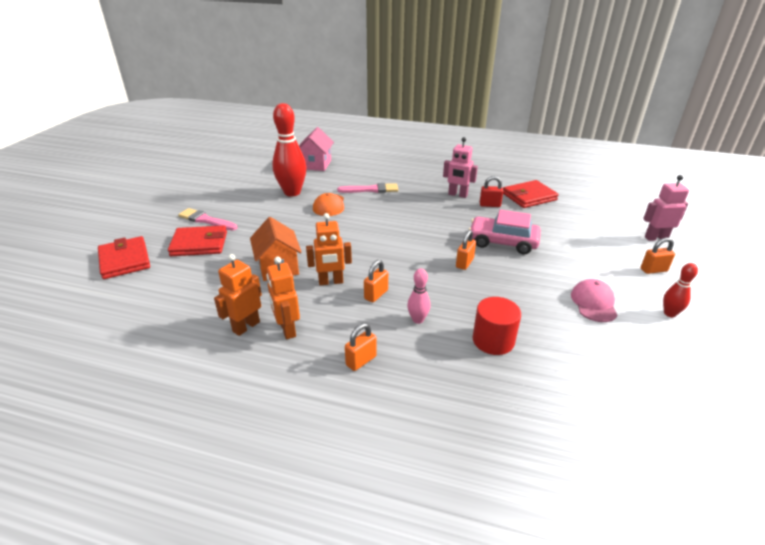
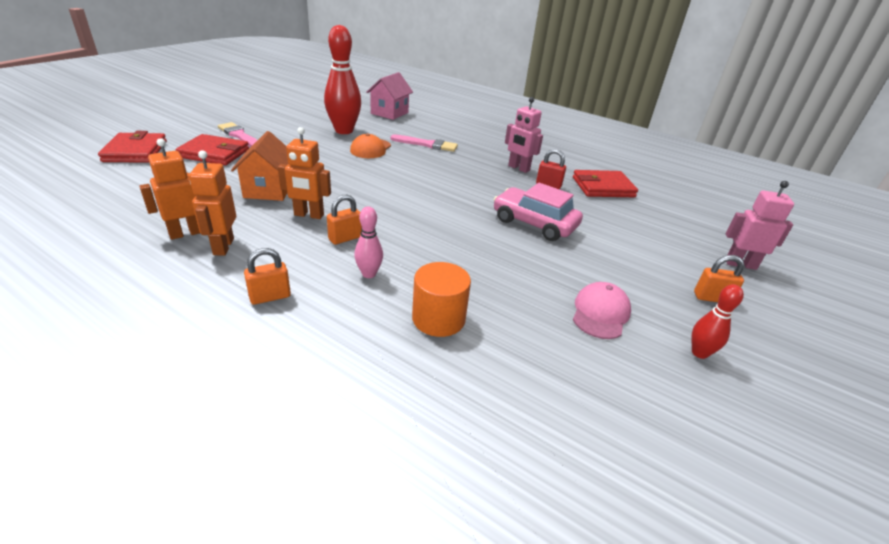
camera: 15 degrees right, 0 degrees up
(464, 263) = (471, 233): orange padlock -> none
(493, 340) = (438, 318): red cylinder -> orange cylinder

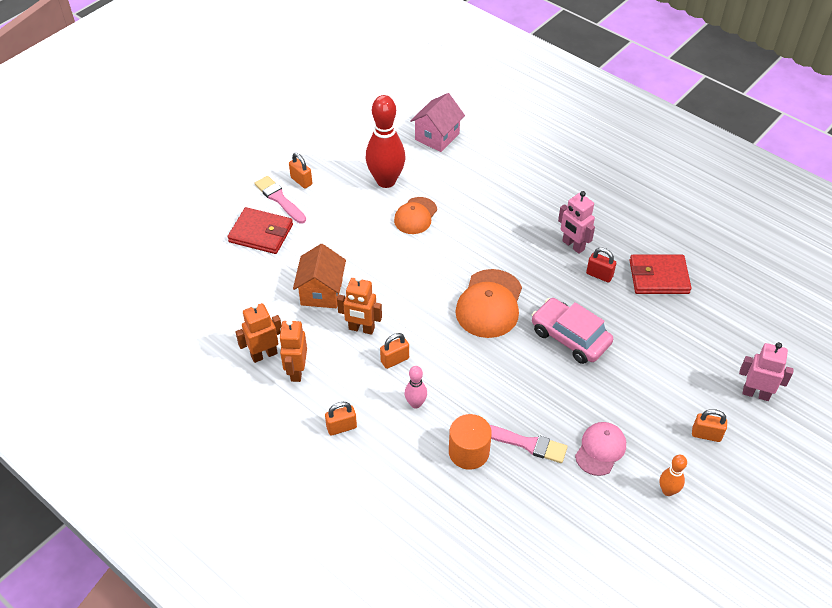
camera: 10 degrees right, 15 degrees up
(135, 151) = (188, 233): red wallet -> none
(264, 128) = (301, 181): none -> orange padlock
(427, 144) = (477, 204): pink brush -> pink brush (526, 443)
(447, 200) = (489, 304): none -> orange cap
(699, 353) = (668, 491): red bowling pin -> orange bowling pin

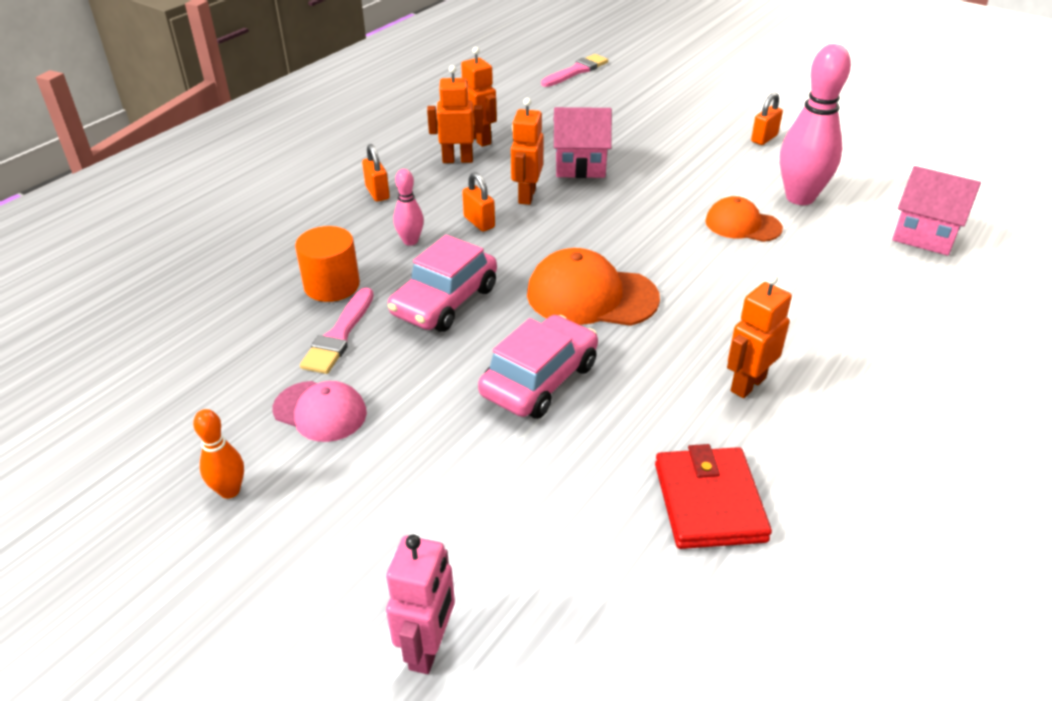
camera: 85 degrees right, 10 degrees down
(261, 233) = (662, 122): red wallet -> none
(279, 199) = (725, 127): pink brush -> pink brush (576, 71)
(321, 292) = (580, 166): orange house -> pink house
(386, 181) = (800, 197): red bowling pin -> pink bowling pin
(491, 383) = (445, 301): none -> pink car
(573, 245) = (747, 384): pink robot -> orange robot
(599, 275) = (687, 417): red padlock -> none
(706, 434) = (335, 553): orange padlock -> none

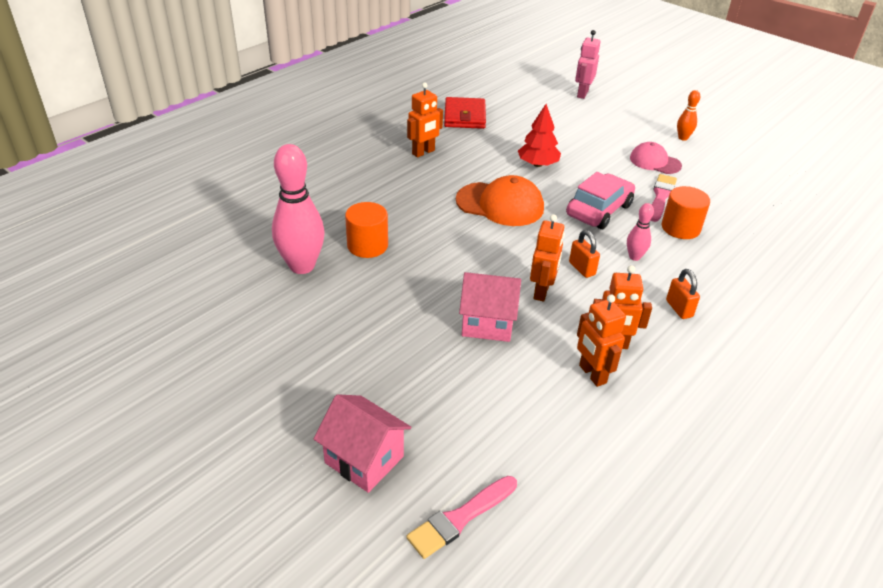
camera: 175 degrees left, 0 degrees up
(539, 379) = (537, 164): pink car -> red tree
(742, 225) = (367, 245): orange cap -> orange cylinder
(764, 138) = (282, 343): orange padlock -> none
(925, 235) = (233, 223): pink house -> pink house (364, 459)

